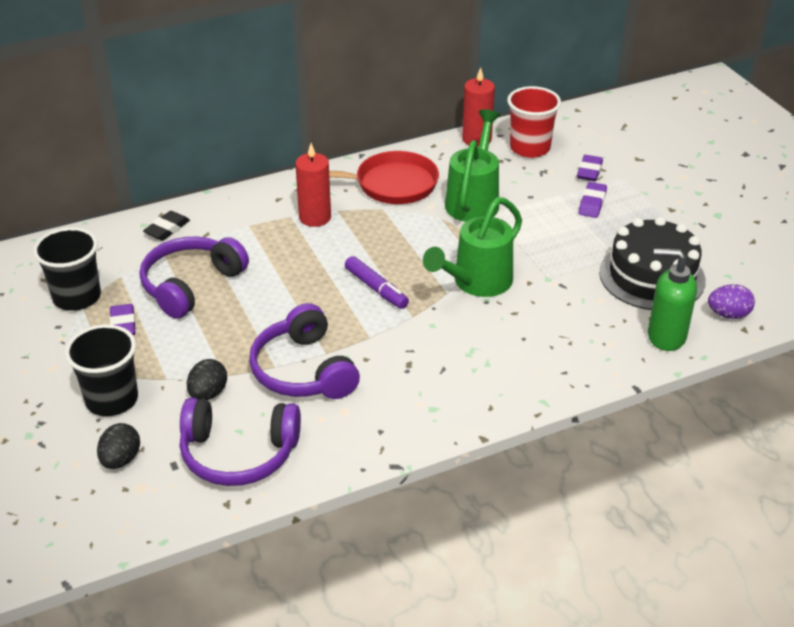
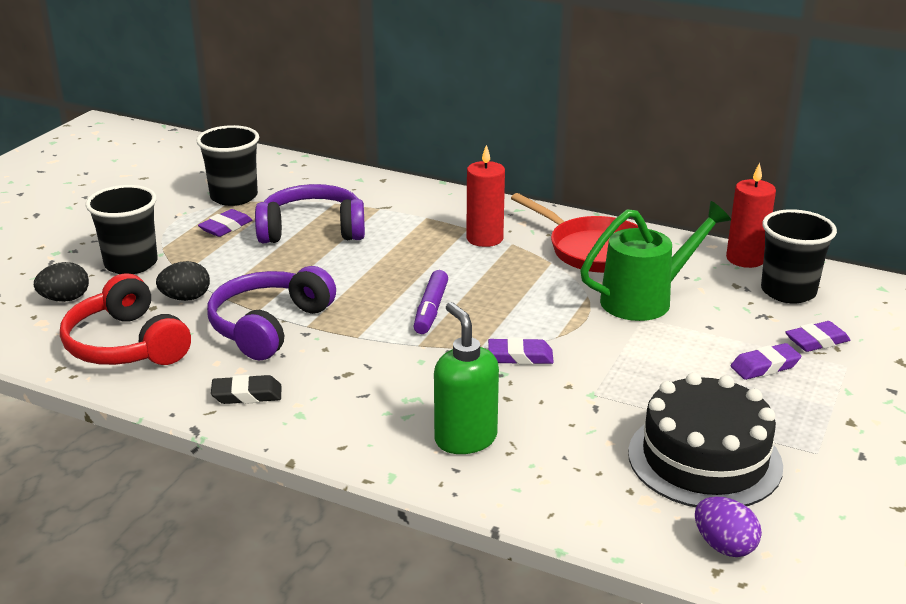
camera: 50 degrees right, 10 degrees down
(167, 229) = (367, 190): black eraser -> black eraser (247, 395)
(238, 454) = (126, 345): purple headphones -> red headphones
(476, 283) = (520, 356): green watering can -> purple eraser
(530, 148) = (788, 291): red cup -> black cup
(665, 336) = (612, 514): green soap dispenser -> green soap dispenser (465, 439)

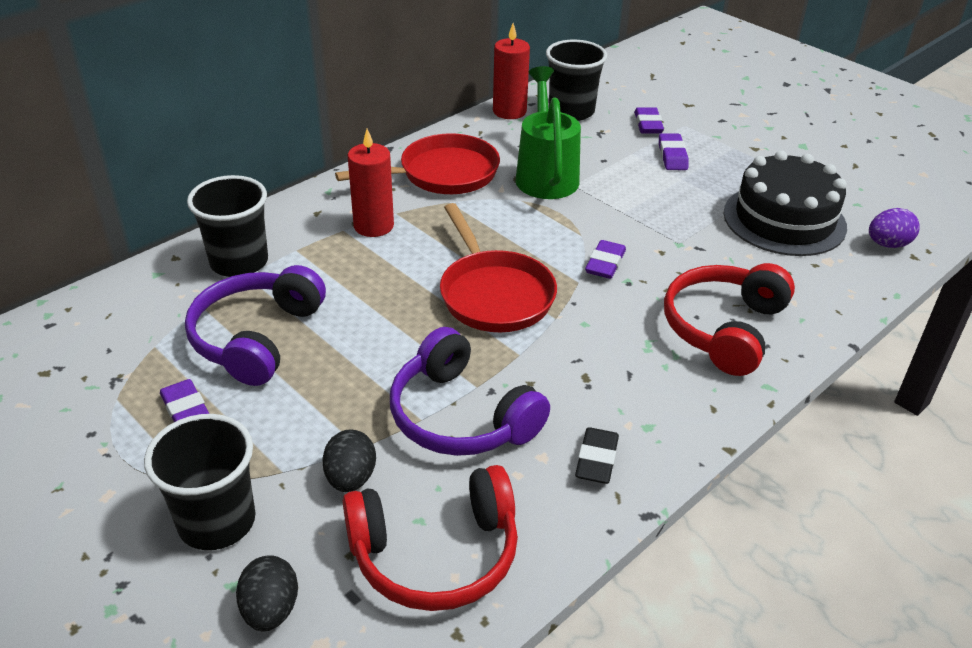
camera: 70 degrees left, 10 degrees up
(234, 197) = (103, 387): black cup -> black cup (239, 262)
(430, 310) = (493, 294): purple marker -> red pan
(465, 439) = (724, 328): green soap dispenser -> red headphones

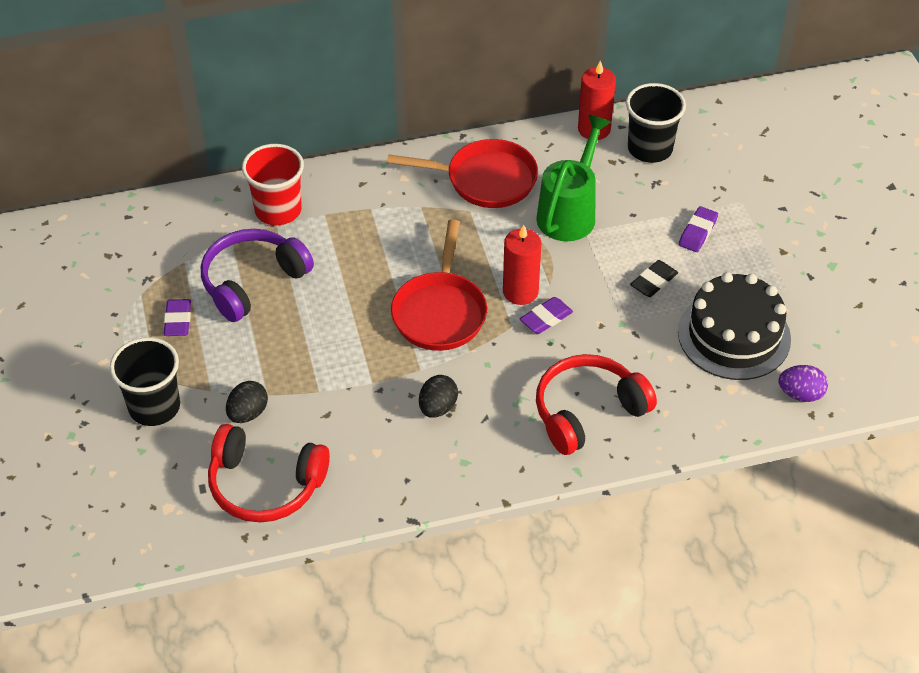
camera: 30 degrees right, 10 degrees up
(239, 262) = (278, 210): black cup -> red cup
(270, 610) = (153, 475): black egg -> black egg (437, 407)
(373, 226) = (395, 213): red candle -> red candle (520, 292)
(461, 416) = (346, 400): purple headphones -> none
(596, 460) = (410, 470): black eraser -> black eraser (653, 282)
(648, 125) = (707, 189): purple eraser -> none

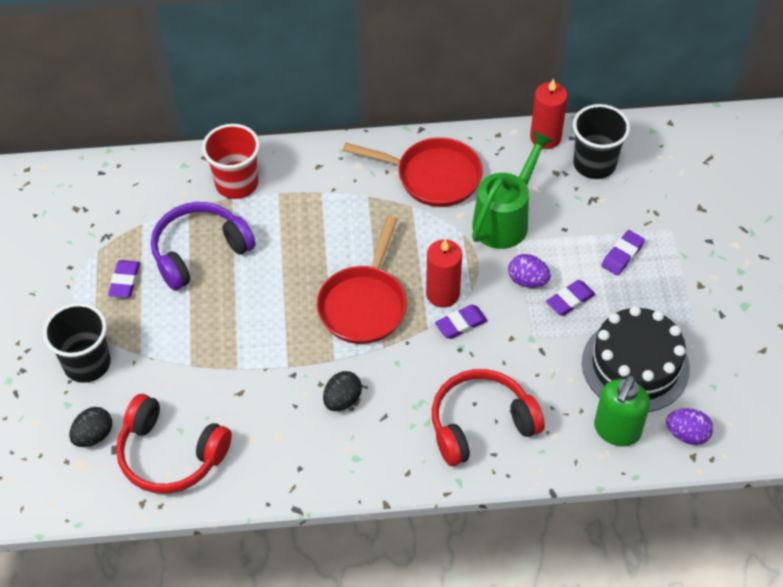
camera: 10 degrees right, 5 degrees up
(248, 413) = (169, 381): black egg -> black egg (94, 435)
(606, 268) = (527, 280): none -> purple egg
(653, 282) = (570, 300): black eraser -> purple eraser
(728, 400) = (616, 430): none -> green soap dispenser

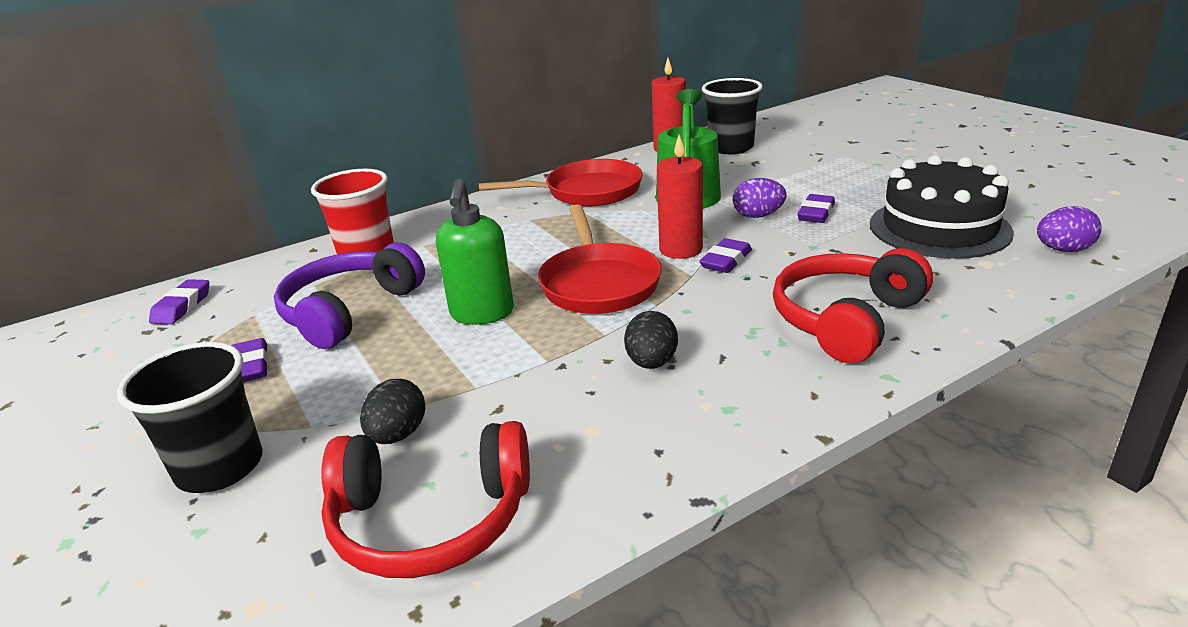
camera: 25 degrees left, 25 degrees down
(94, 435) = (269, 552): black egg -> black egg (398, 435)
(616, 430) = (994, 272): green soap dispenser -> green soap dispenser (482, 314)
(622, 255) = (825, 178): purple eraser -> purple eraser (182, 307)

